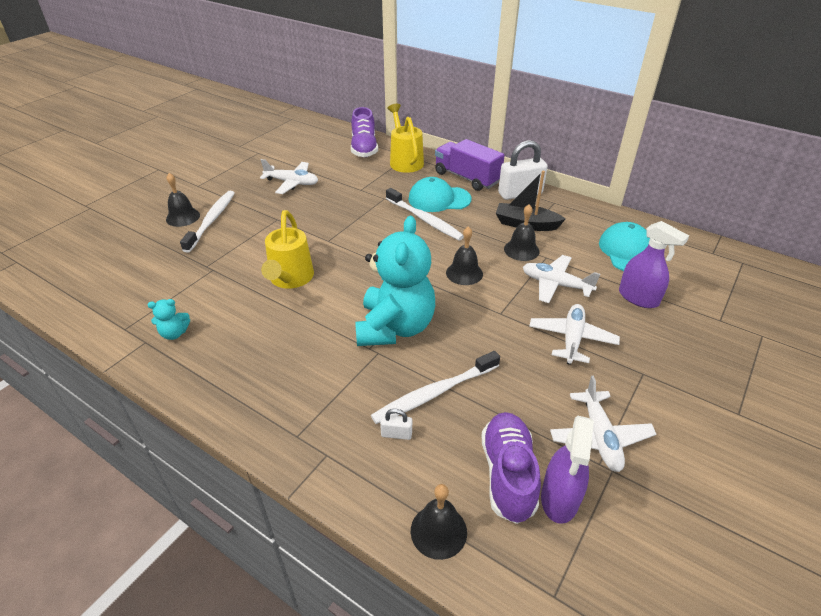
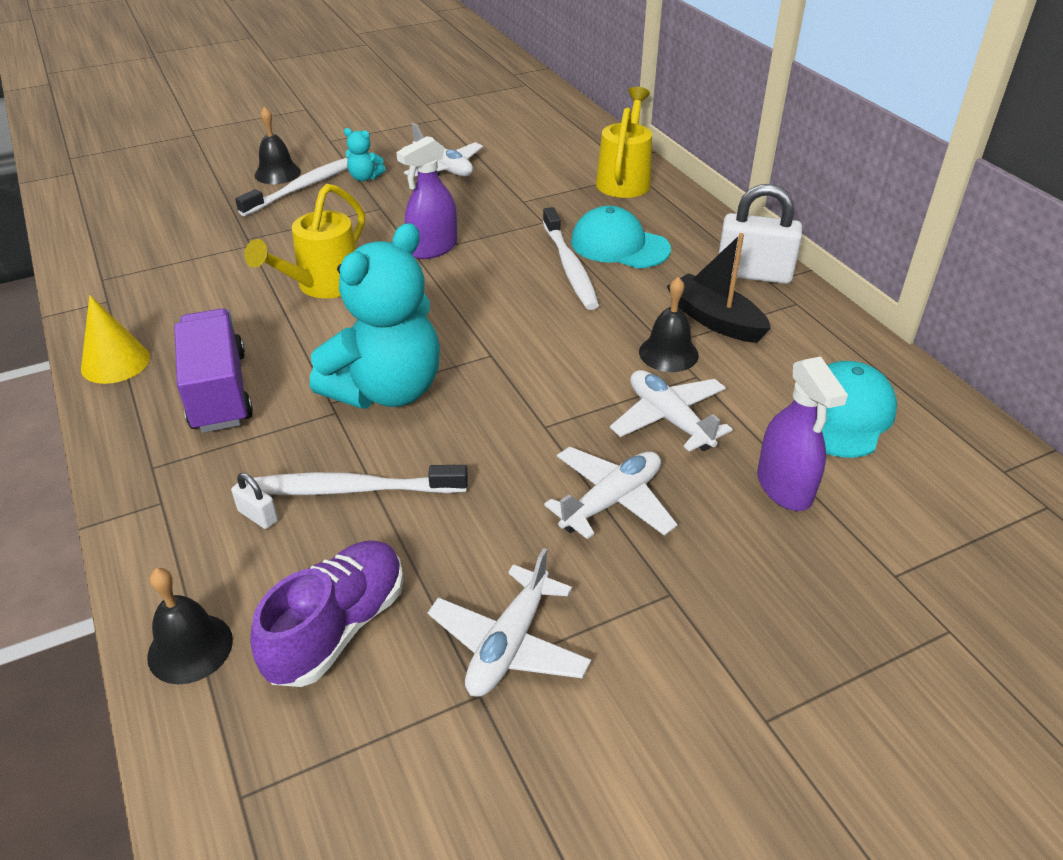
camera: 30 degrees right, 0 degrees up
(174, 333) = (143, 302): turquoise teddy bear -> turquoise teddy bear (365, 177)
(197, 380) = (115, 362): none -> yellow cone
(364, 148) = (584, 148): purple shoe -> none
(464, 273) = (550, 355): black bell -> none
(467, 178) = (692, 228): purple truck -> purple truck (219, 392)
(559, 498) = (371, 690): purple spray bottle -> purple spray bottle (433, 248)

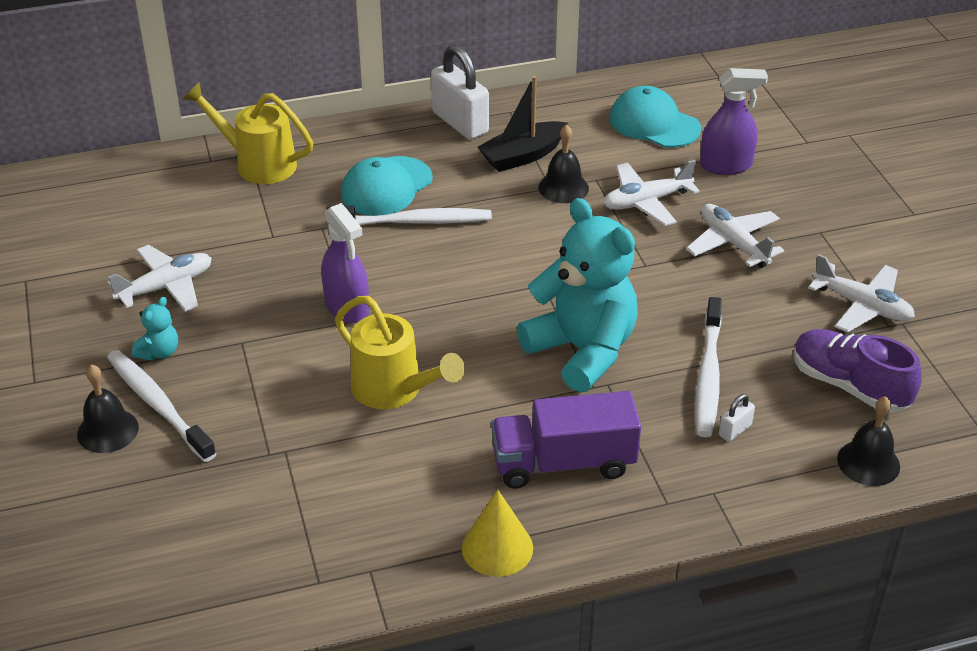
camera: 80 degrees left, 0 degrees up
(753, 274) = (460, 123): white padlock -> white padlock turned 60 degrees counterclockwise

